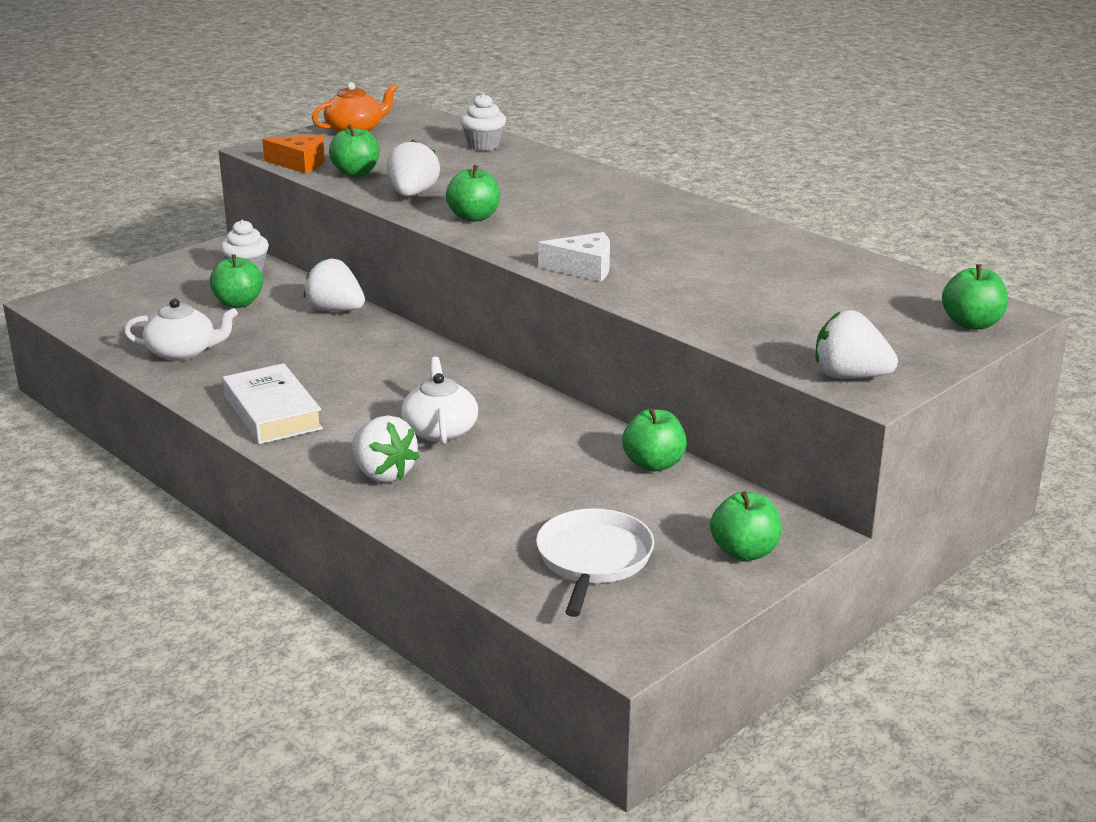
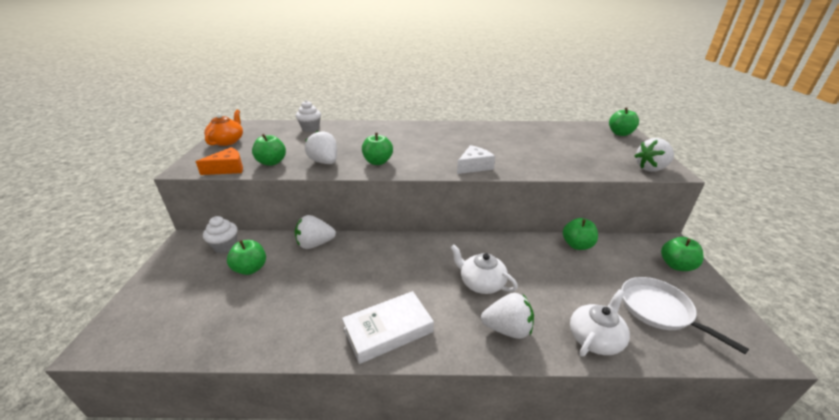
camera: 45 degrees left, 5 degrees up
(183, 352) = (265, 323): white teapot -> white teapot (595, 338)
(272, 412) = (388, 330): white book -> white book turned 45 degrees counterclockwise

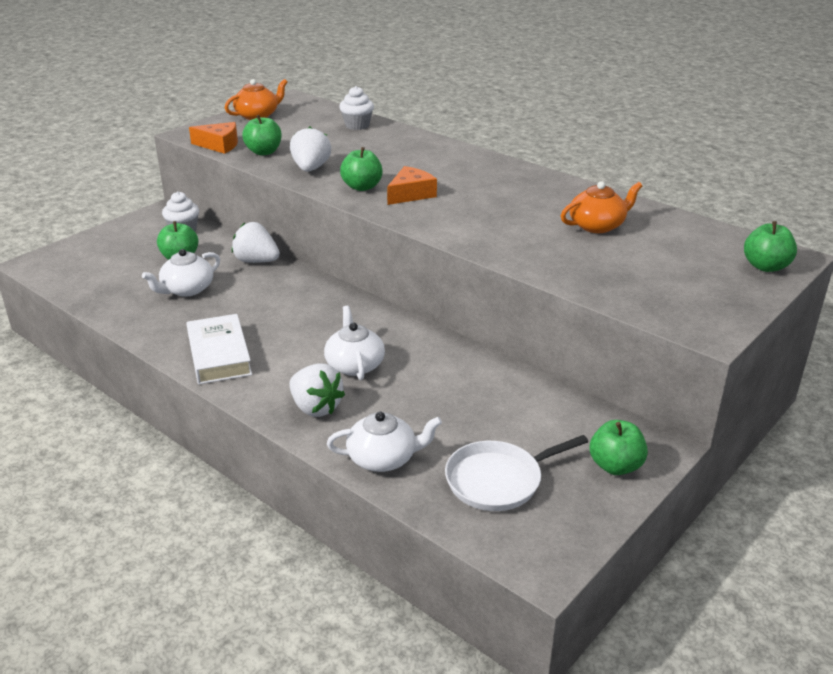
camera: 40 degrees right, 0 degrees up
(290, 291) = (187, 289): none -> white teapot
(388, 330) = (219, 355): white book -> white book turned 60 degrees clockwise
(413, 156) = (411, 194): none -> orange cheese
(474, 166) = (456, 229): white cheese -> none
(529, 140) = (597, 225): none -> orange teapot
(577, 245) = (527, 387): green apple -> none
(651, 168) = (688, 319): white strawberry -> none
(658, 310) = (498, 480): white pan -> white pan turned 120 degrees counterclockwise

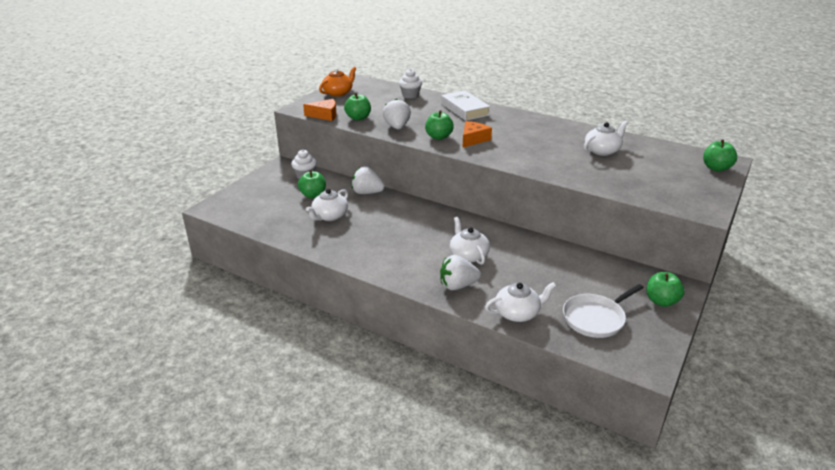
camera: 10 degrees left, 0 degrees up
(219, 355) = (375, 258): white book -> white book (464, 109)
(315, 407) = (457, 285): white strawberry -> white strawberry turned 135 degrees clockwise
(597, 225) = (602, 150): orange teapot -> white teapot

